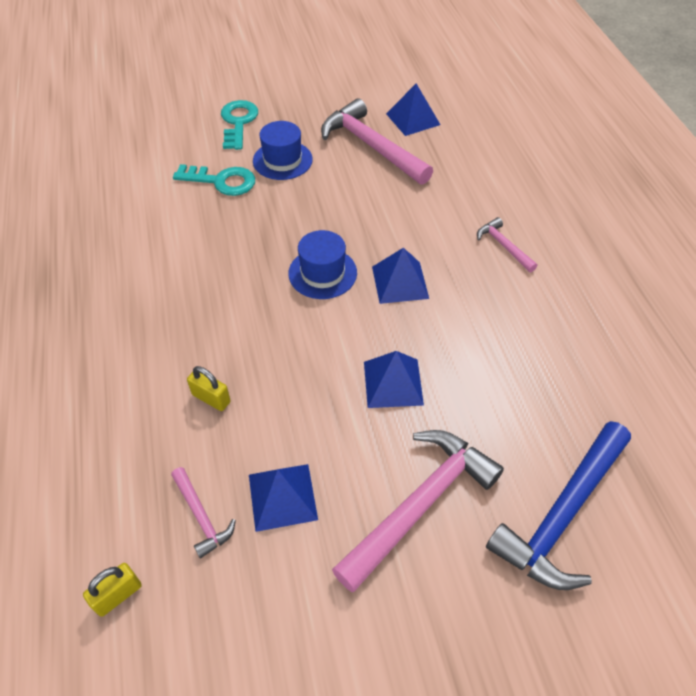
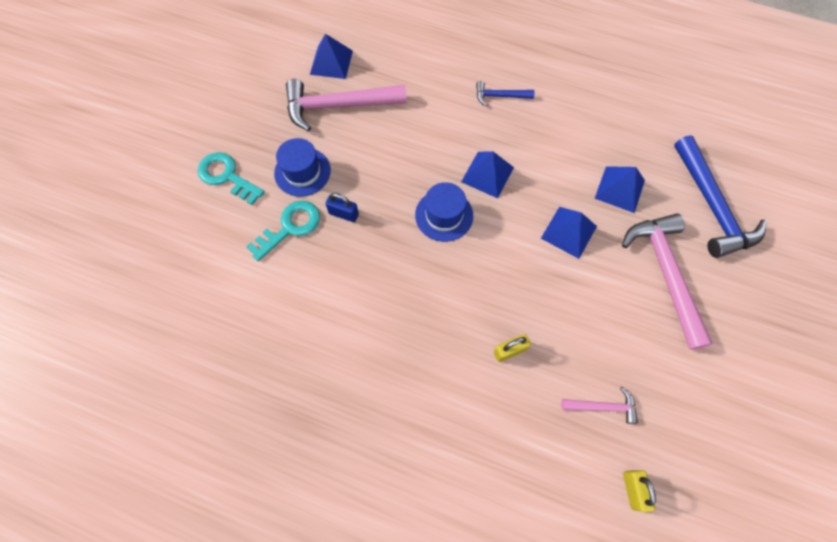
camera: 55 degrees left, 15 degrees up
(263, 206) = (343, 214): none -> blue padlock
(282, 497) = (616, 348): blue pyramid -> blue pyramid (620, 189)
(503, 246) = (499, 96): pink hammer -> blue hammer

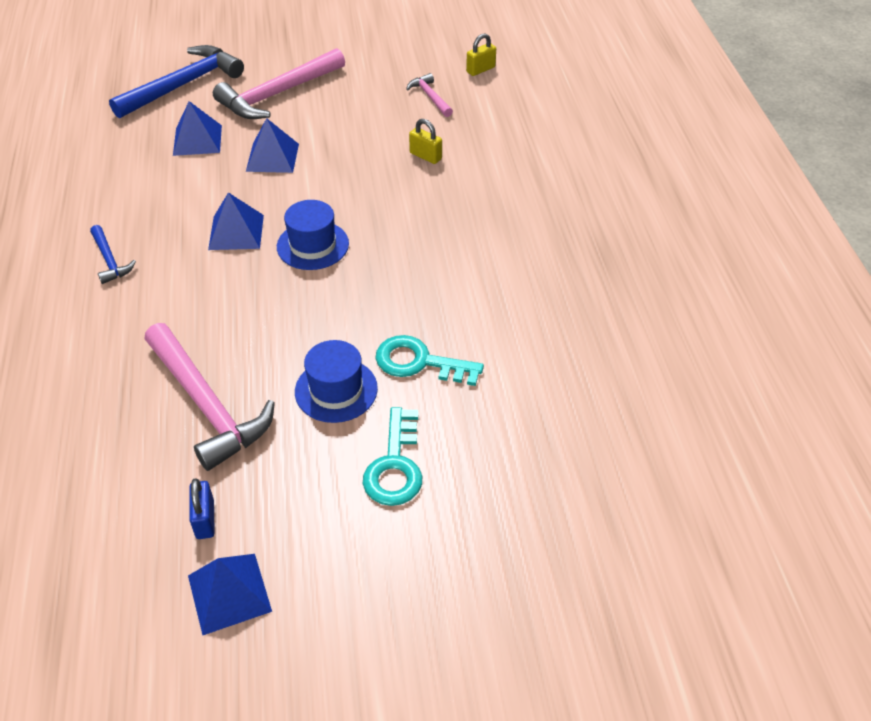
camera: 120 degrees left, 20 degrees down
(331, 62) = (126, 453): blue pyramid -> blue pyramid (229, 593)
(343, 214) = (368, 324): blue padlock -> blue padlock (205, 519)

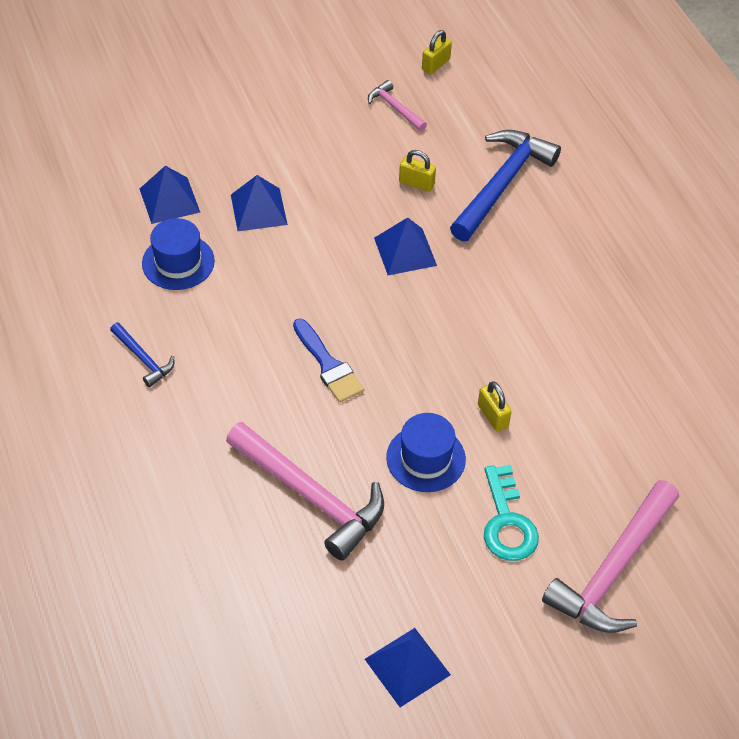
camera: 15 degrees left, 5 degrees up
(183, 85) = (122, 131): blue hammer -> blue hammer (502, 184)
(205, 519) = (357, 606): blue padlock -> none
(236, 232) = (258, 304): blue pyramid -> blue pyramid (405, 251)
(277, 292) = (328, 365): none -> blue brush
(278, 94) = (231, 128): pink hammer -> pink hammer (613, 570)
(312, 245) = (342, 307): blue hat -> blue hat (178, 262)
(419, 362) = (492, 416): turquoise key -> yellow padlock

